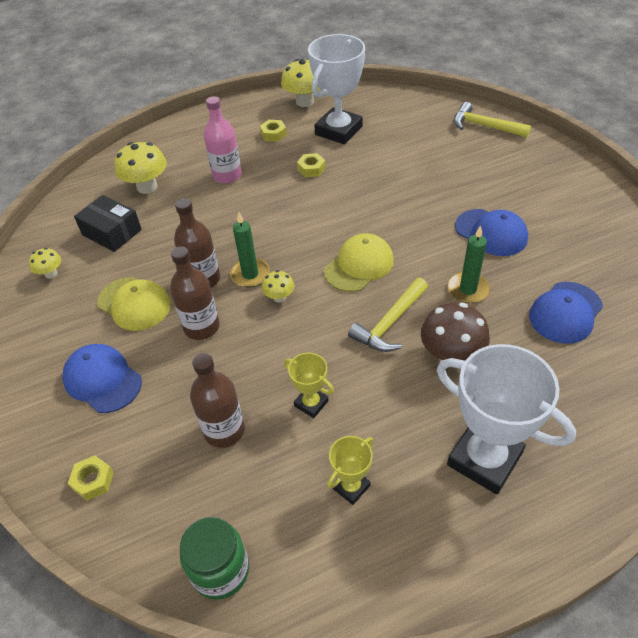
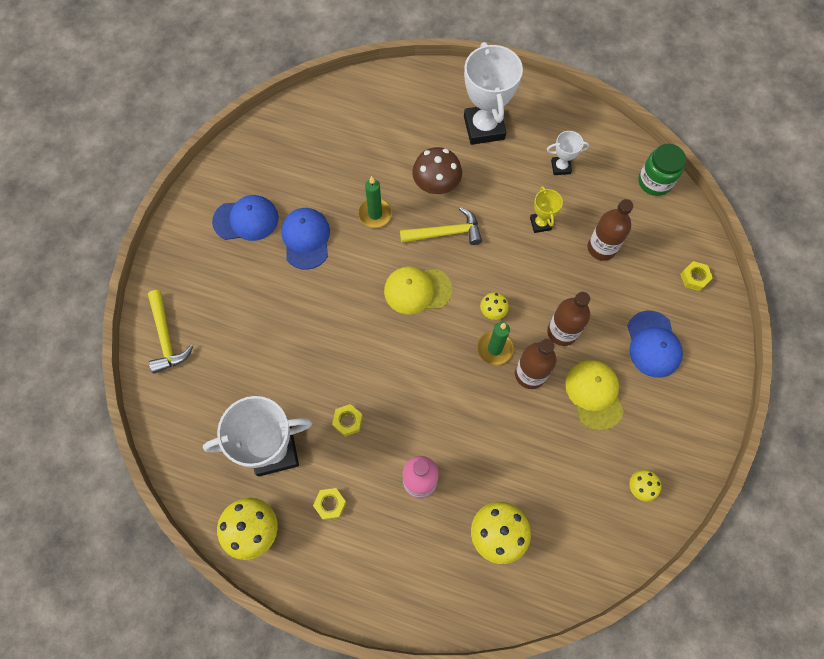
camera: 140 degrees left, 20 degrees up
(112, 232) = (564, 495): black box -> none
(351, 487) = (560, 167): yellow trophy -> white trophy
(565, 312) = (344, 155): blue cap -> blue cap (246, 220)

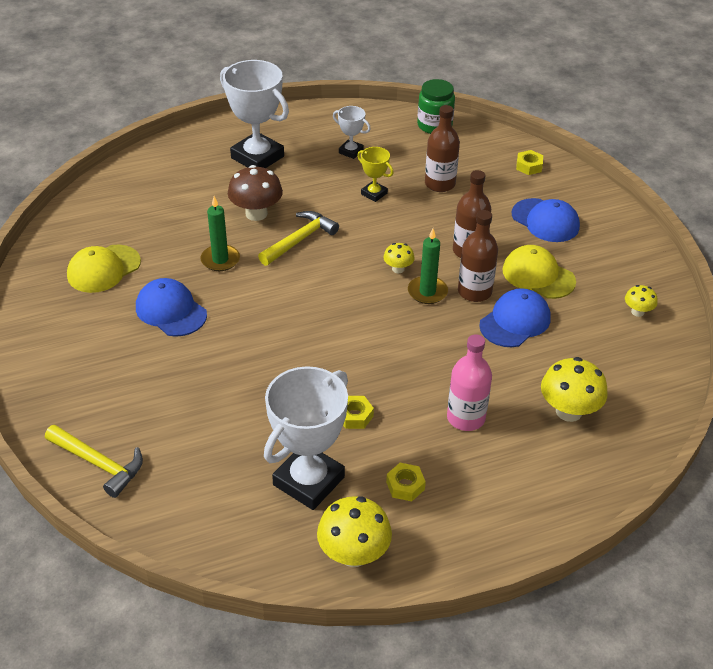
camera: 40 degrees left, 25 degrees down
(246, 220) = (92, 329): blue cap -> blue cap (515, 321)
(417, 290) = (317, 290): yellow cap -> yellow cap (103, 269)
(560, 167) = (351, 151): white trophy -> white trophy turned 75 degrees clockwise

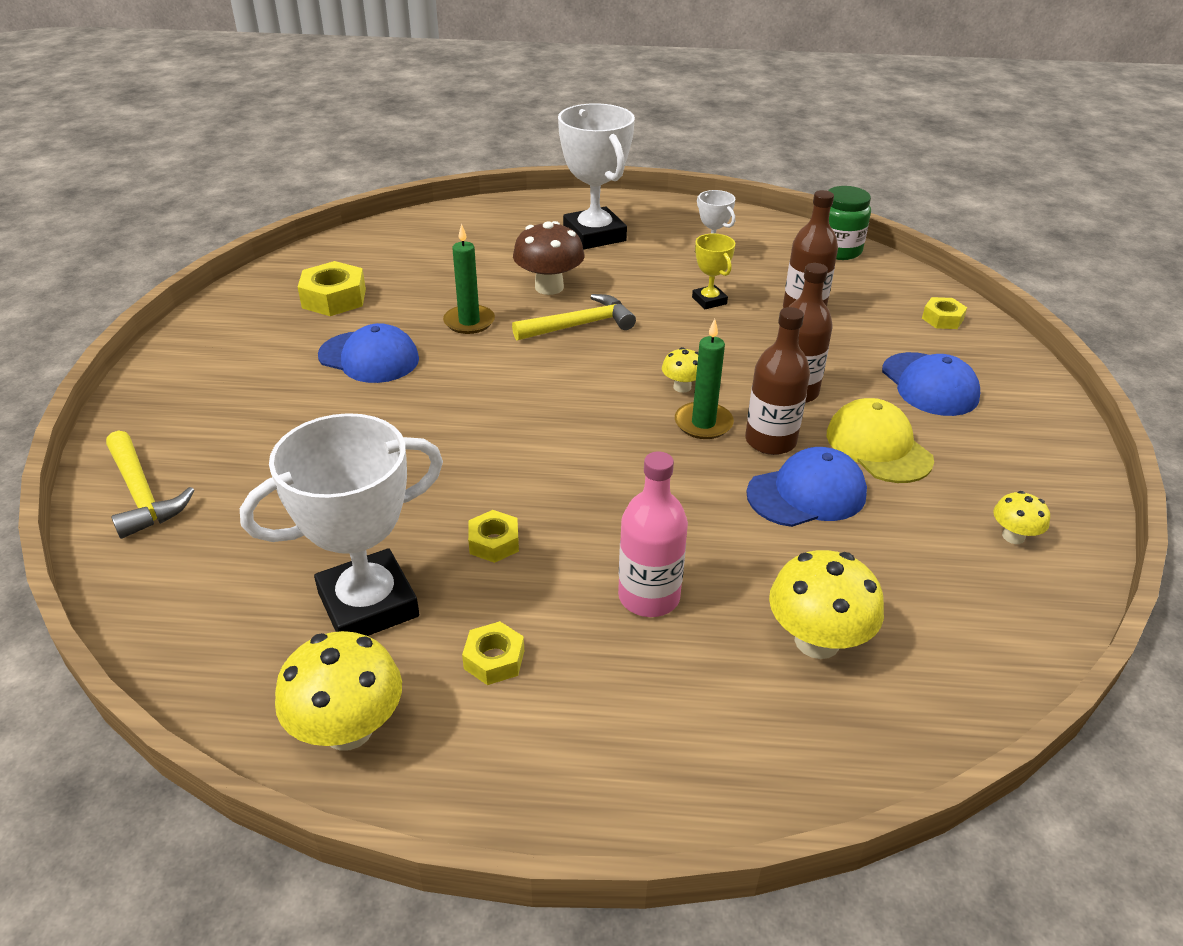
camera: 25 degrees right, 5 degrees down
(103, 269) = (334, 298): yellow cap -> yellow nut
(171, 311) = (369, 357): blue cap -> blue cap turned 135 degrees clockwise

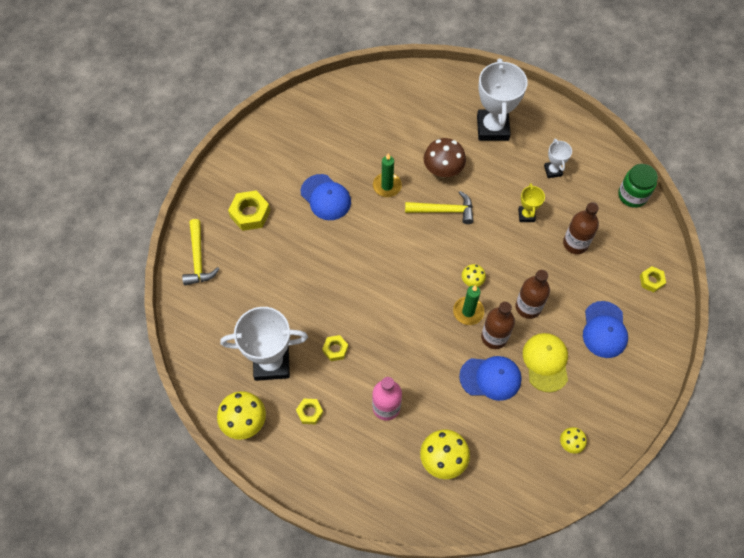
camera: 25 degrees right, 25 degrees up
(334, 298) = (324, 139): yellow nut -> yellow nut (250, 214)

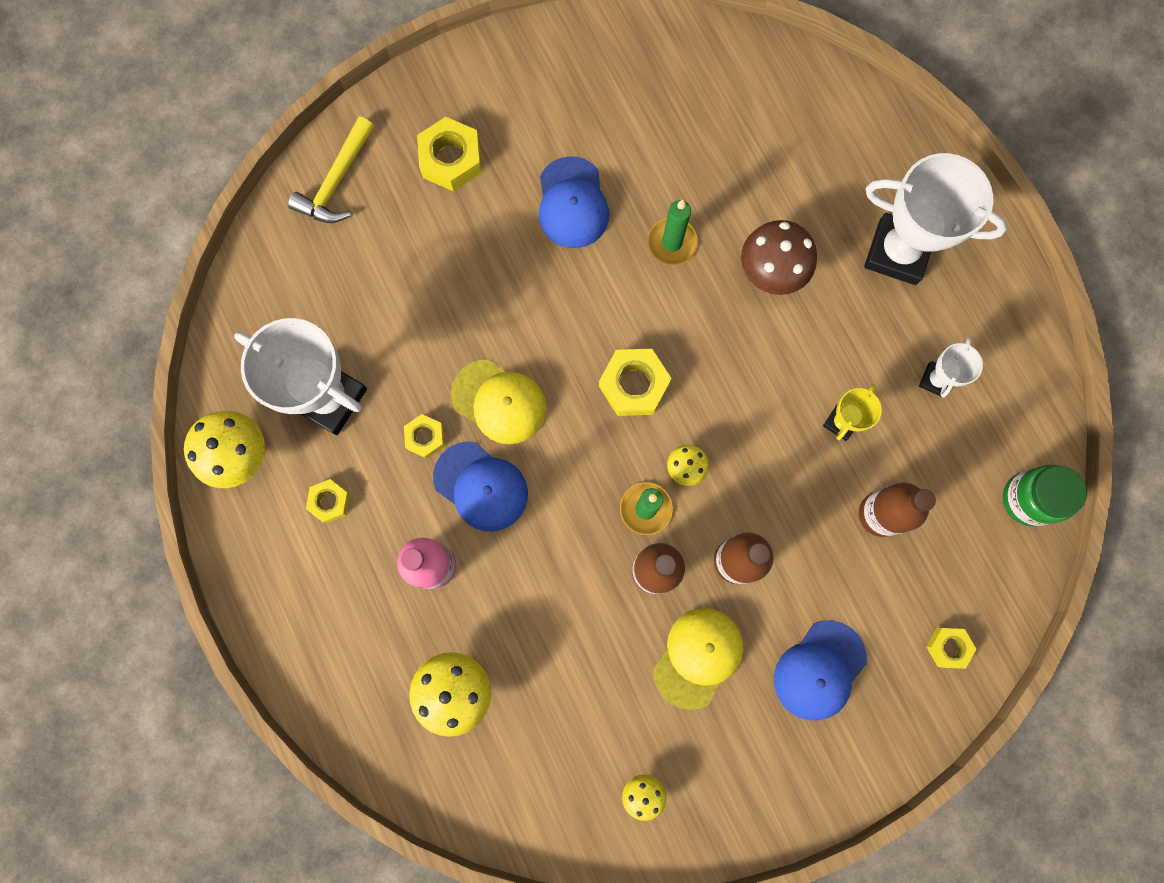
camera: 35 degrees right, 15 degrees up
(359, 309) = (499, 402): none -> yellow cap
(418, 260) = (633, 385): none -> yellow nut
(444, 210) = (726, 335): yellow hammer -> none
(490, 378) = (604, 625): blue cap -> blue cap (481, 486)
(492, 128) = (897, 252): white trophy -> white trophy turned 75 degrees clockwise

